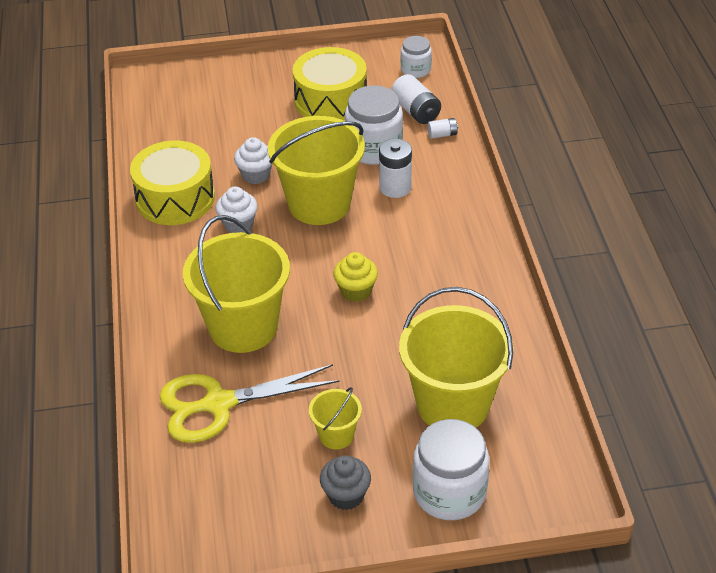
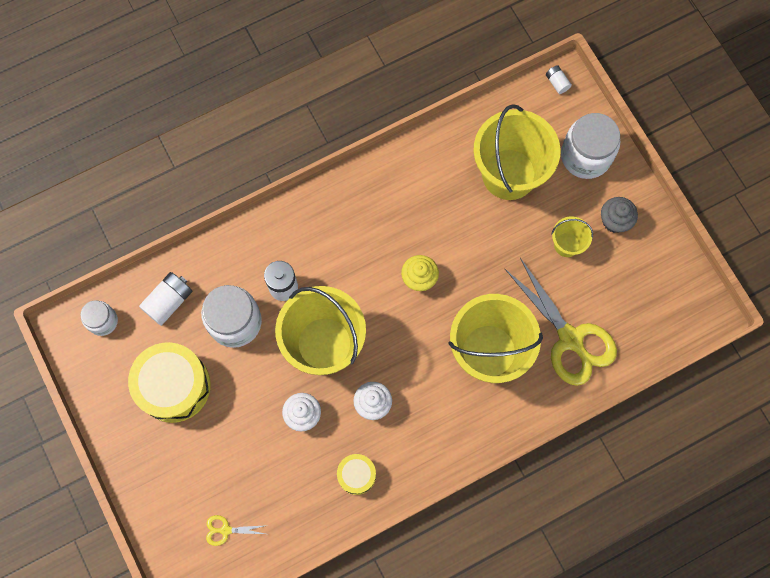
camera: 110 degrees left, 30 degrees up
(175, 198) = (356, 475): yellow drum -> yellow drum, size x0.51
(180, 108) = (226, 530): none -> yellow scissors
(442, 134) = (198, 268): white battery -> white battery (557, 83)

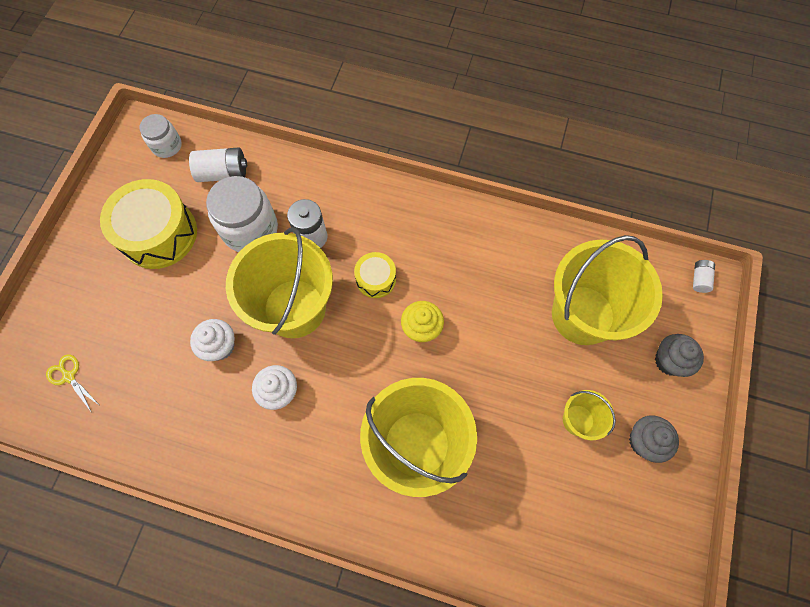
camera: 45 degrees right, 5 degrees down
(356, 475) = (205, 437): yellow drum -> yellow drum (376, 279)
(570, 338) = (500, 506): yellow scissors -> none
(585, 156) = (669, 361): white jar -> grey cupcake

